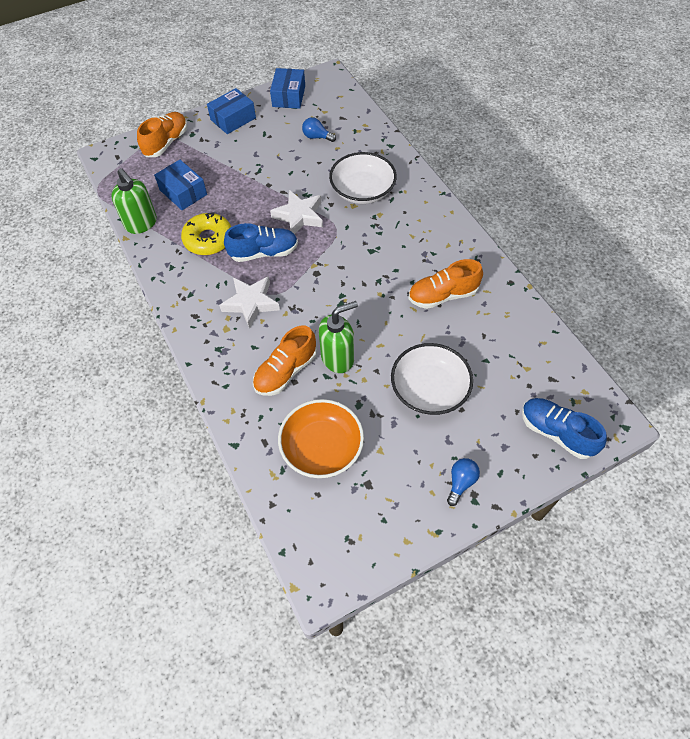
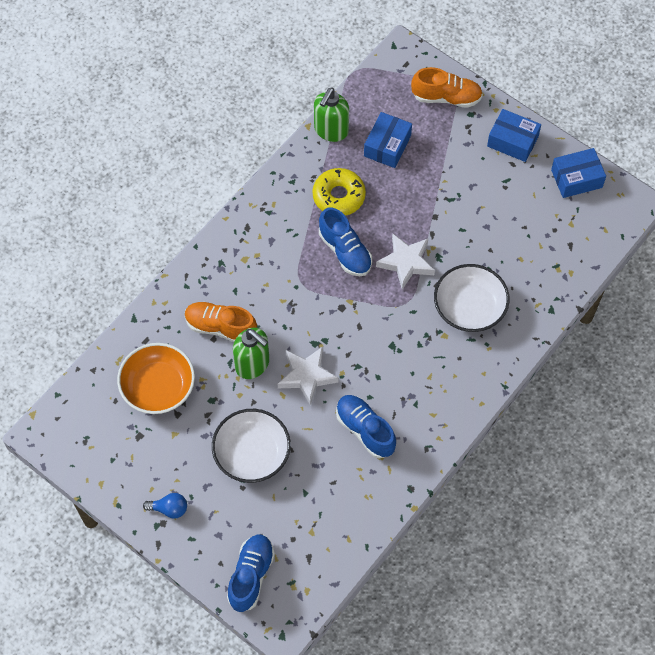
camera: 65 degrees right, 5 degrees up
(251, 303) = (281, 266): white star -> white star (307, 376)
(317, 137) = (527, 232): blue light bulb -> none
(443, 295) = (365, 430): orange shoe -> blue shoe

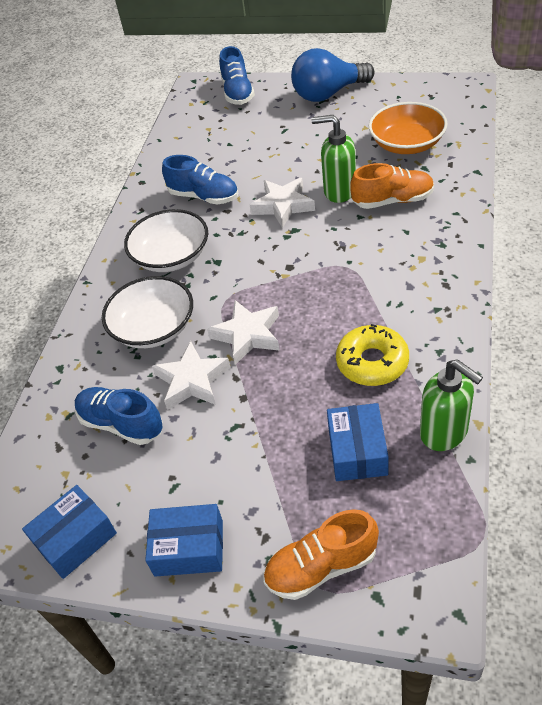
camera: 160 degrees right, 15 degrees down
(169, 509) = (328, 94): blue light bulb -> blue light bulb, size x2.21
(252, 453) = (291, 144): white bowl -> white bowl (171, 256)
(331, 130) = (444, 432): green soap dispenser -> green soap dispenser turned 135 degrees clockwise
(345, 251) = (322, 313): blue shoe -> blue shoe (121, 424)
(462, 247) = (192, 381): none -> white star

